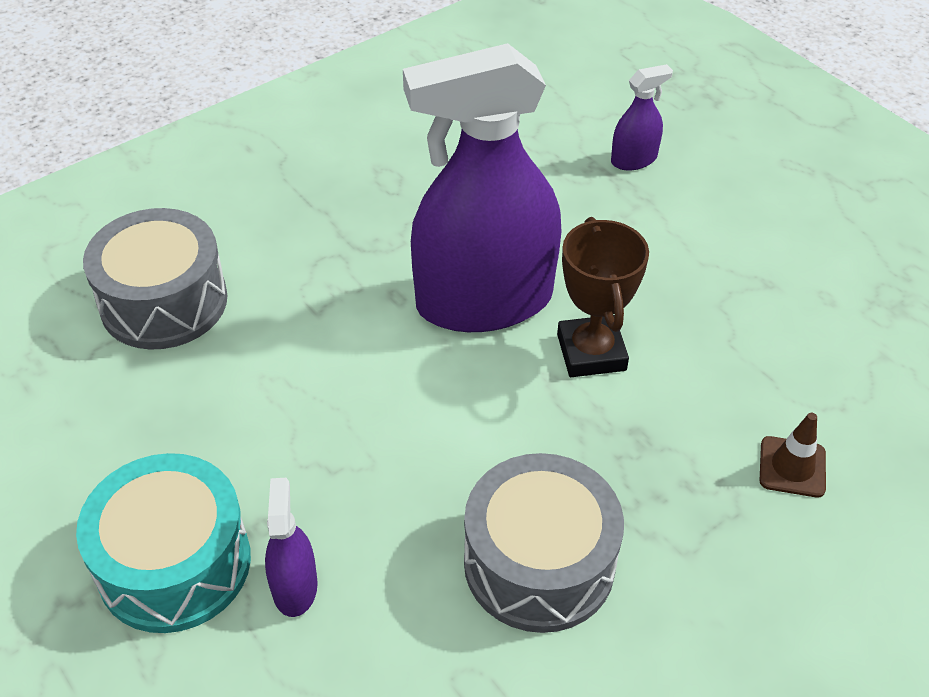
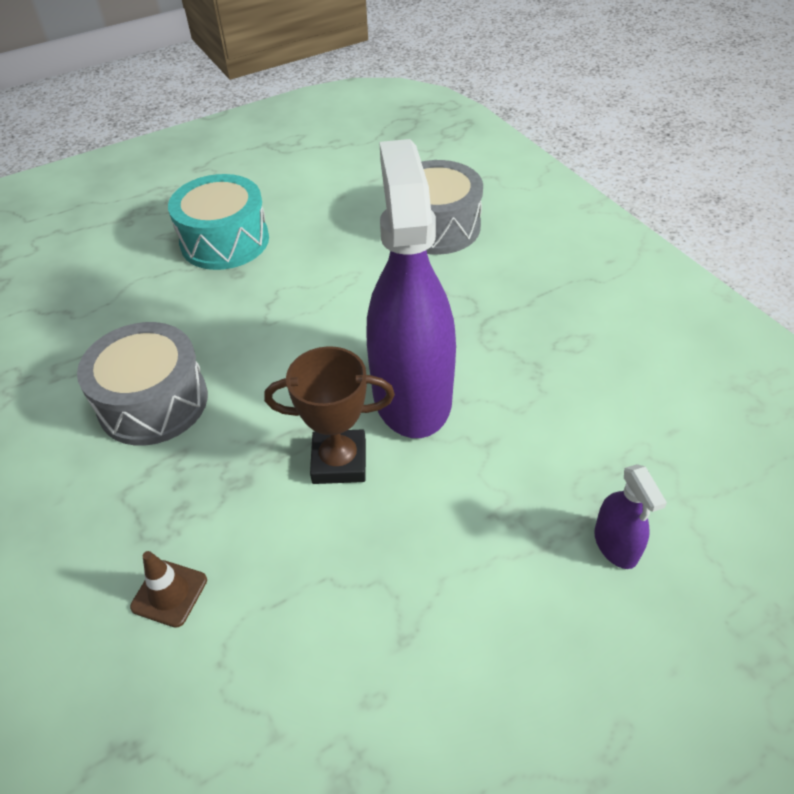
camera: 100 degrees right, 0 degrees up
(295, 587) = (188, 287): purple spray bottle -> none

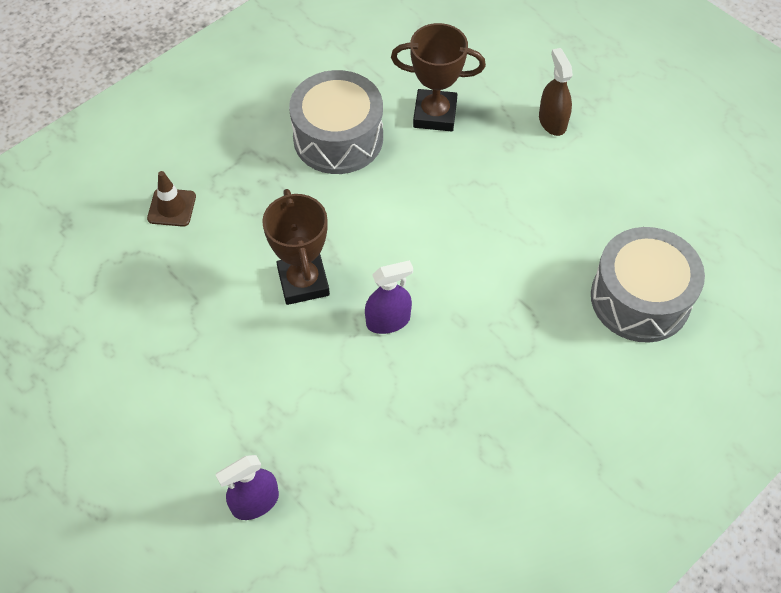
camera: 75 degrees right, 10 degrees up
(168, 318) = (435, 114): none -> brown trophy
(225, 241) = (552, 121): turquoise drum -> brown spray bottle
(412, 395) = (388, 321): purple spray bottle -> purple spray bottle, size x0.41

